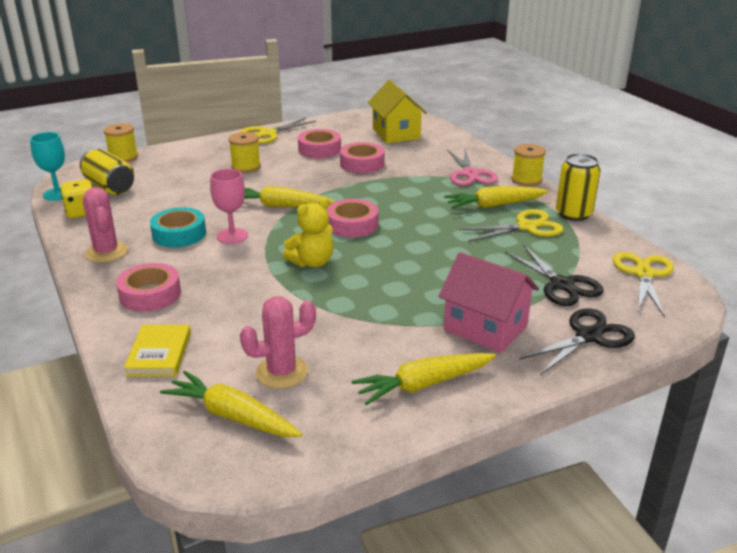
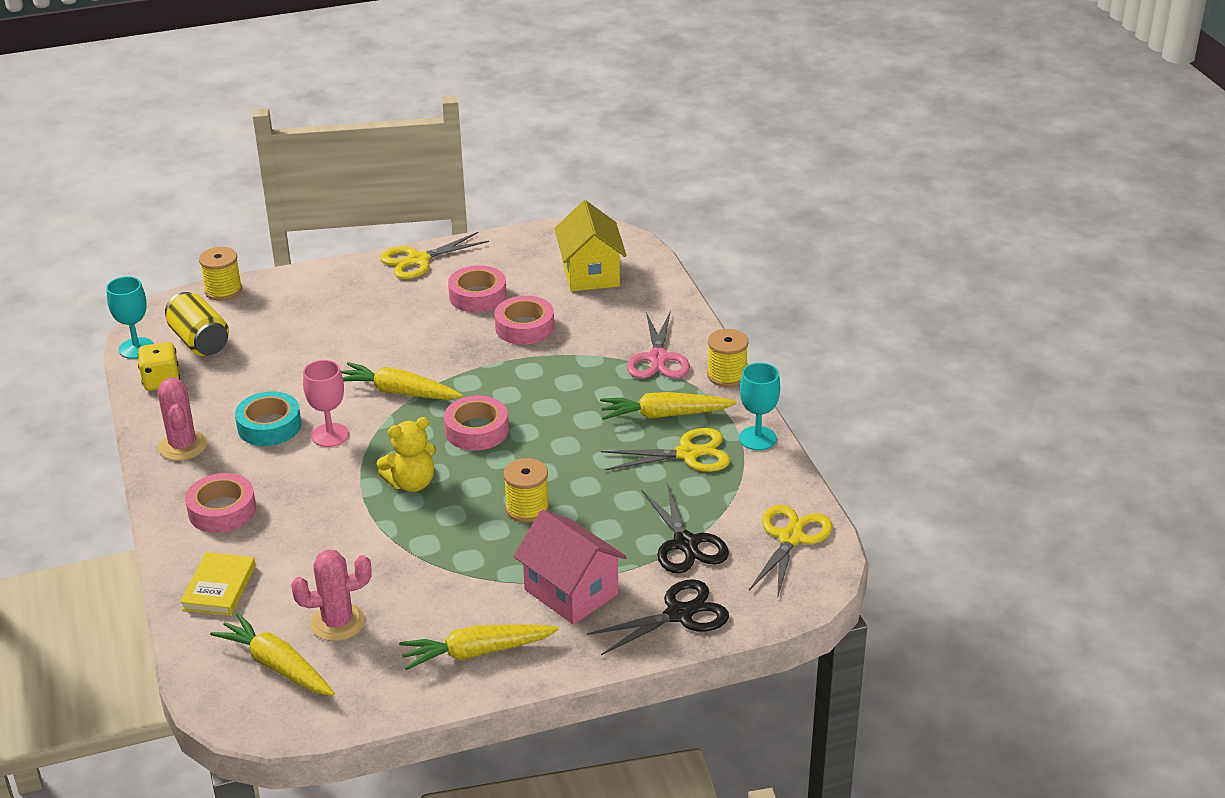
camera: 10 degrees right, 5 degrees up
(246, 167) = (374, 321): yellow spool -> yellow spool (527, 508)
(573, 214) = (757, 438): yellow can -> turquoise goblet

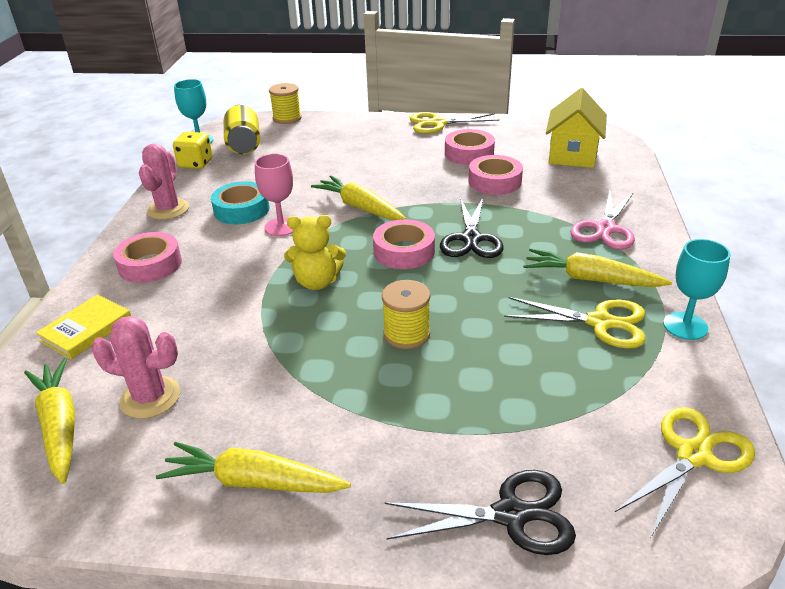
camera: 25 degrees right, 0 degrees up
(571, 592) = (399, 440): pink house -> none
(686, 543) = (557, 422): black scissors -> black scissors (471, 239)
(727, 375) = (670, 258): yellow spool -> none

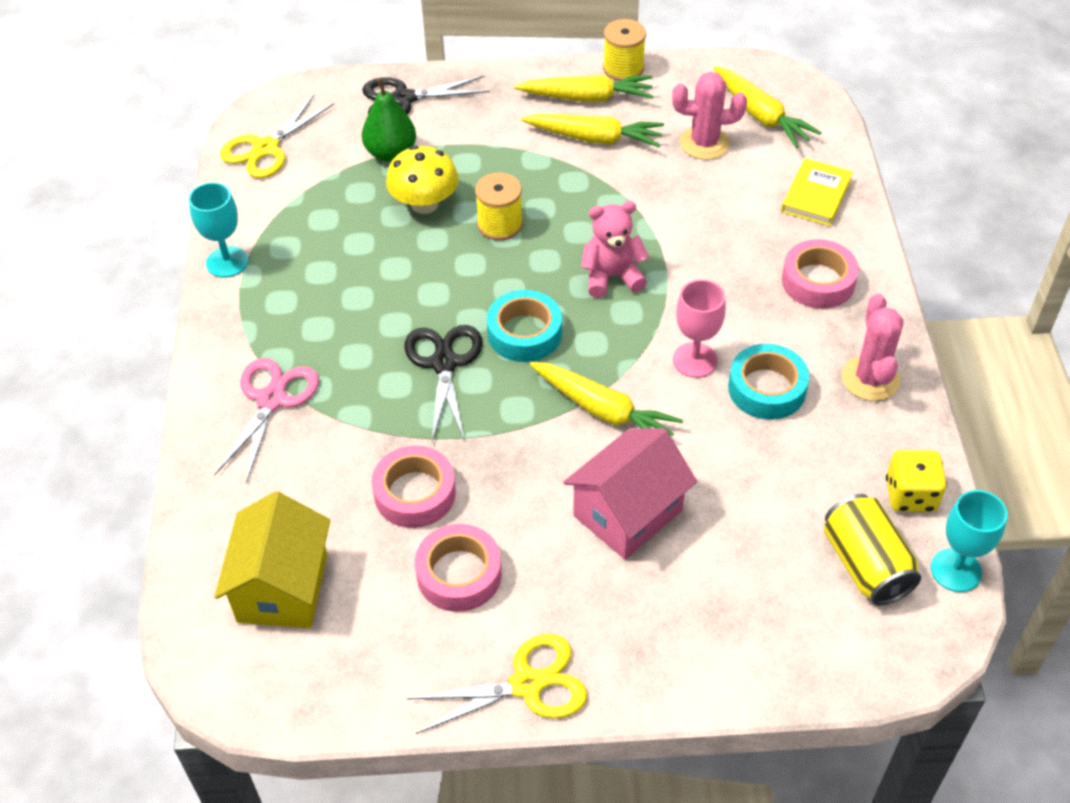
camera: 170 degrees right, 15 degrees up
(287, 118) = (838, 678): yellow spool -> yellow spool (623, 68)
(317, 282) = (612, 277): yellow teddy bear -> pink teddy bear
(364, 167) = (628, 513): none -> pink house
(404, 251) = (524, 333): pink tape -> turquoise tape
(483, 362) = (424, 204): none -> yellow mushroom
(524, 428) = (391, 153): none -> green pear
(591, 279) = (307, 312): yellow carrot -> yellow carrot (594, 138)
(600, 322) = (310, 257): yellow scissors -> none

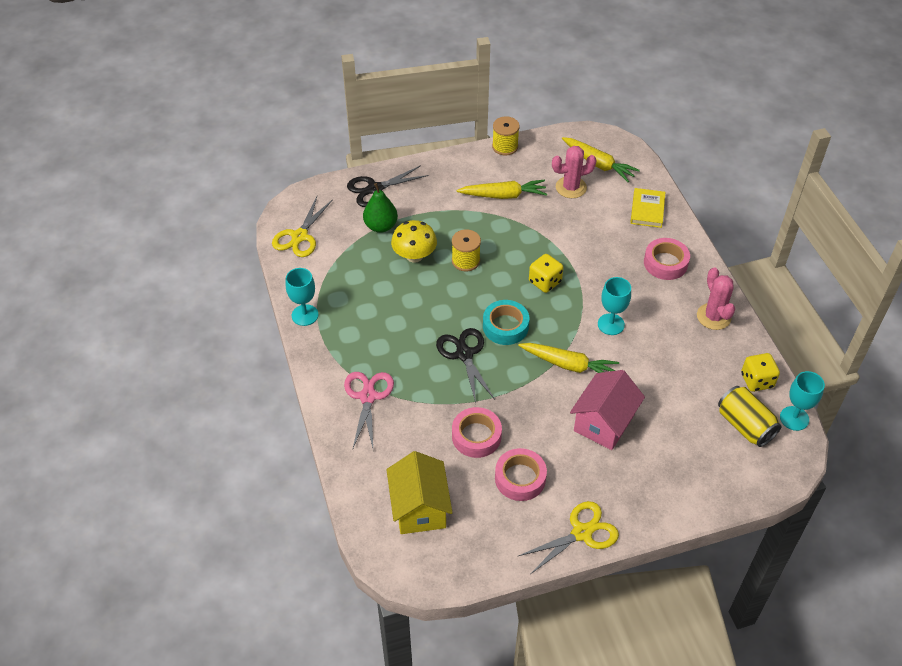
camera: 15 degrees left, 0 degrees up
(586, 97) = (489, 169): yellow carrot -> none
(612, 277) = (545, 282): pink teddy bear -> yellow dice
(694, 360) = (611, 324): pink goblet -> turquoise goblet
(767, 388) = (657, 334): turquoise tape -> none

